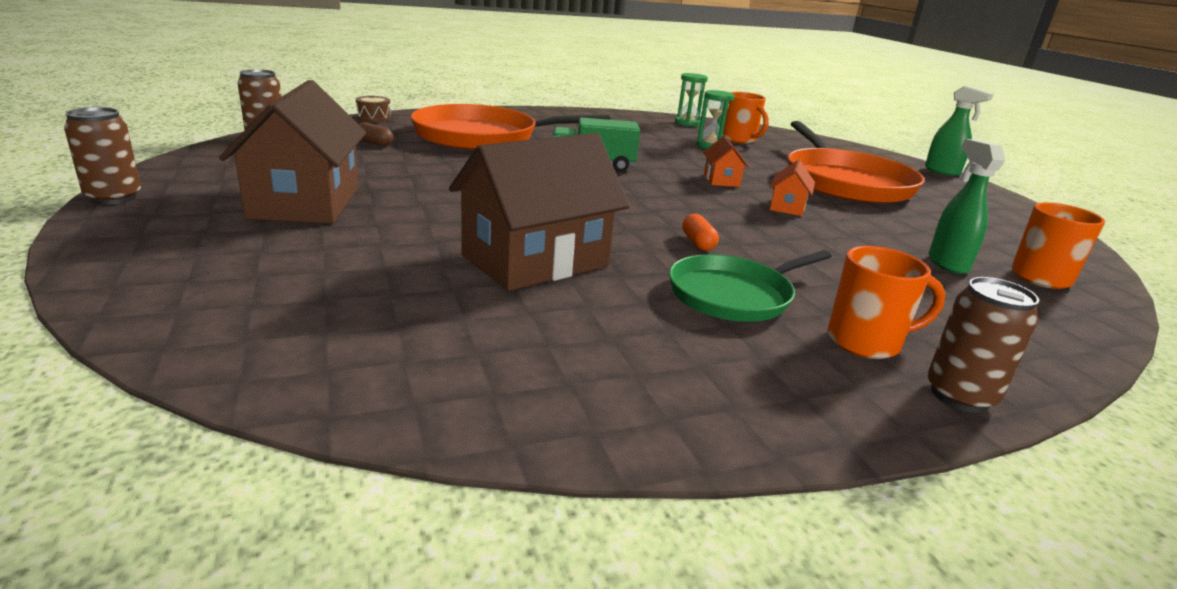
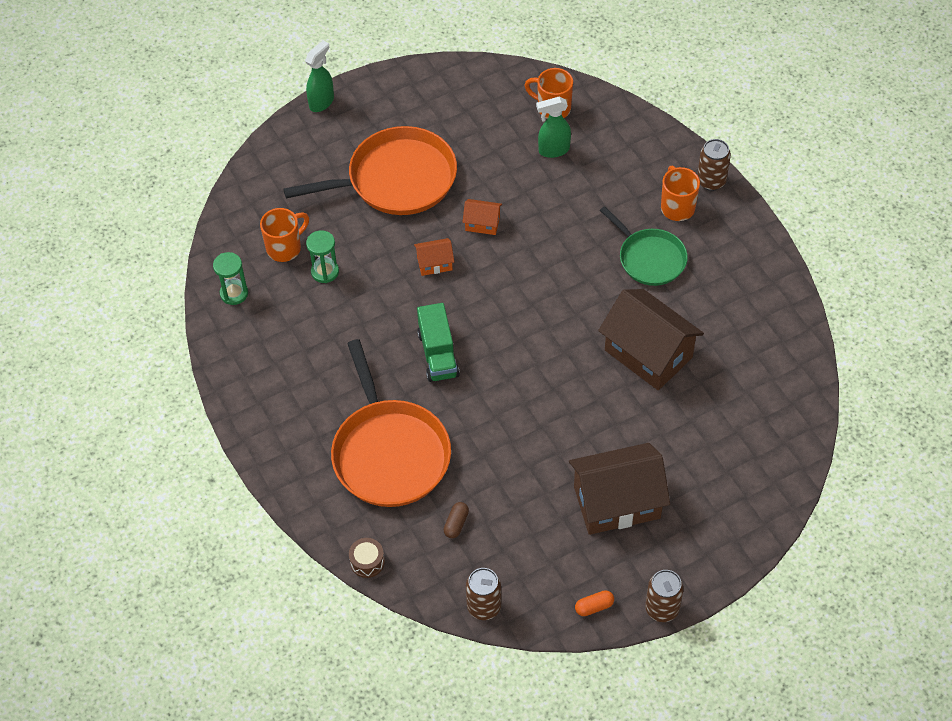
camera: 95 degrees left, 30 degrees up
(698, 243) = (581, 276): orange capsule -> orange capsule (594, 607)

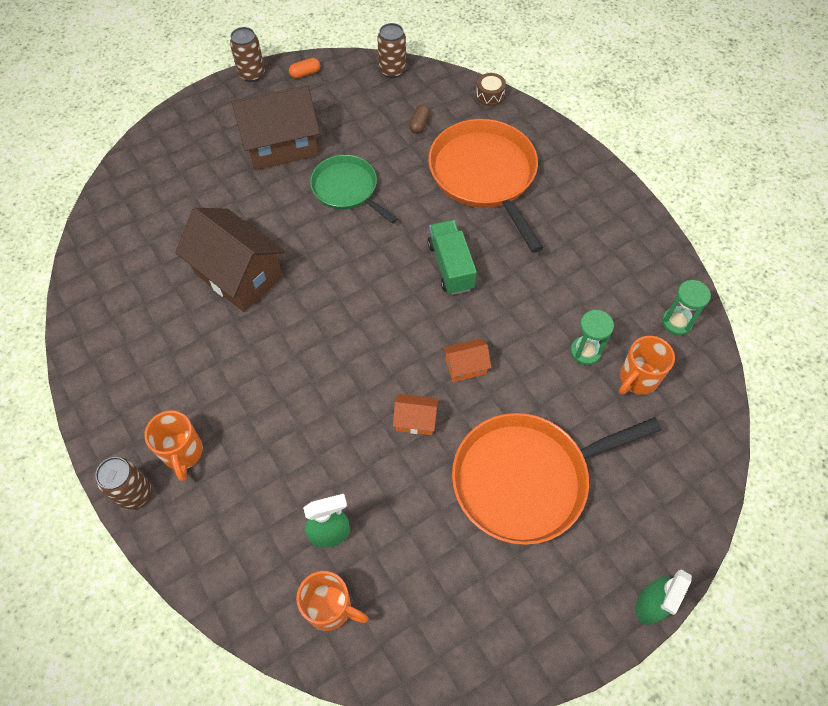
camera: 175 degrees right, 5 degrees up
(649, 258) = (224, 383): green pan -> green pan (347, 189)

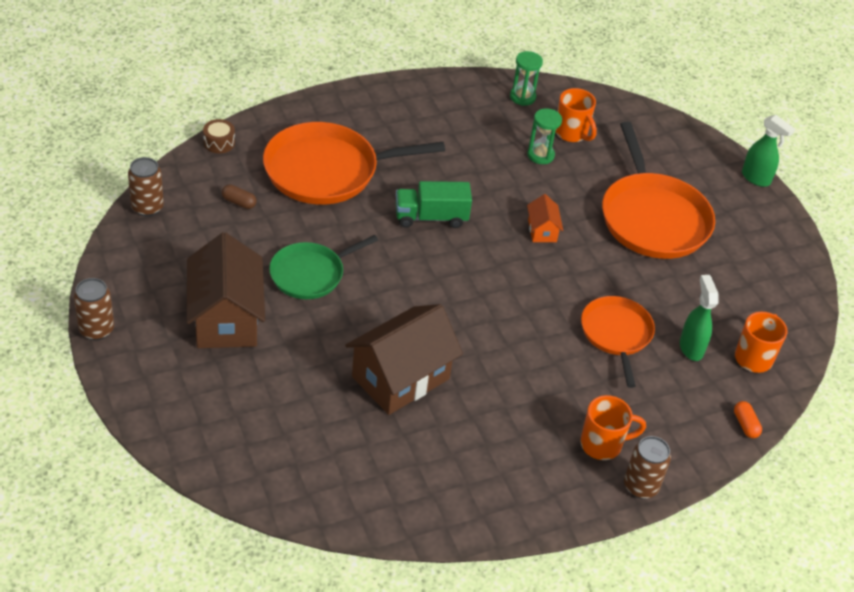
camera: 85 degrees left, 15 degrees down
(305, 73) = (118, 281): orange capsule -> orange capsule (745, 425)
(332, 454) = (616, 334): none -> orange pan
(415, 420) = (590, 273): orange house -> none

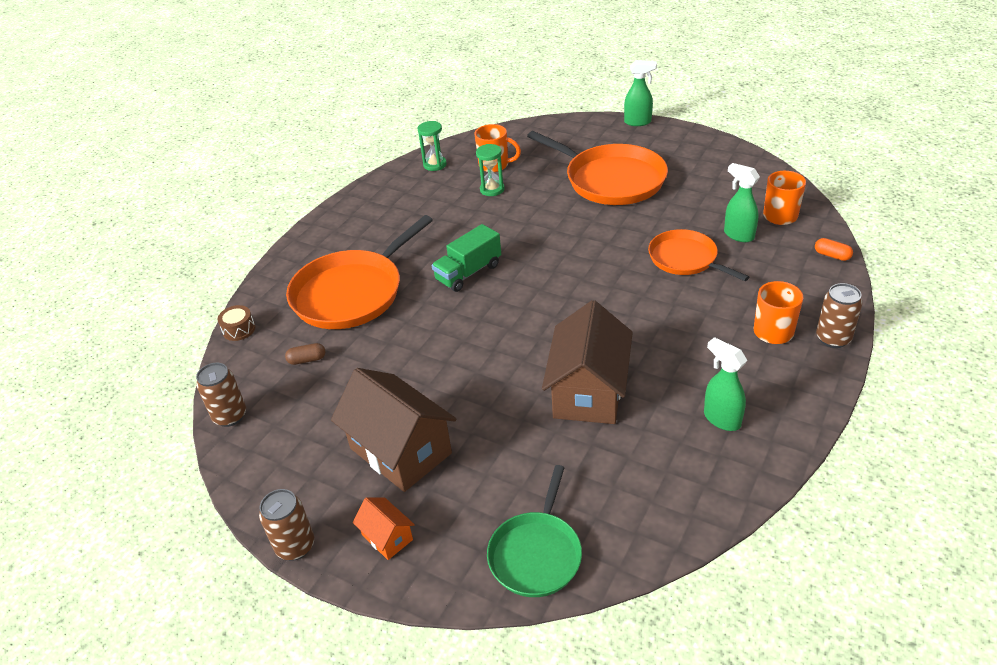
camera: 30 degrees left, 5 degrees down
(310, 274) = (428, 370): green pan -> green pan (536, 554)
(468, 472) = (721, 419): none -> green spray bottle
(542, 230) = (554, 231): orange house -> orange house (387, 537)

